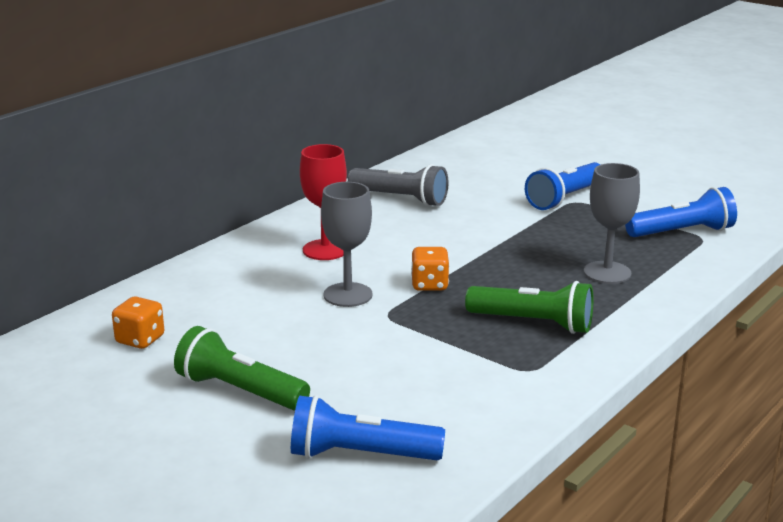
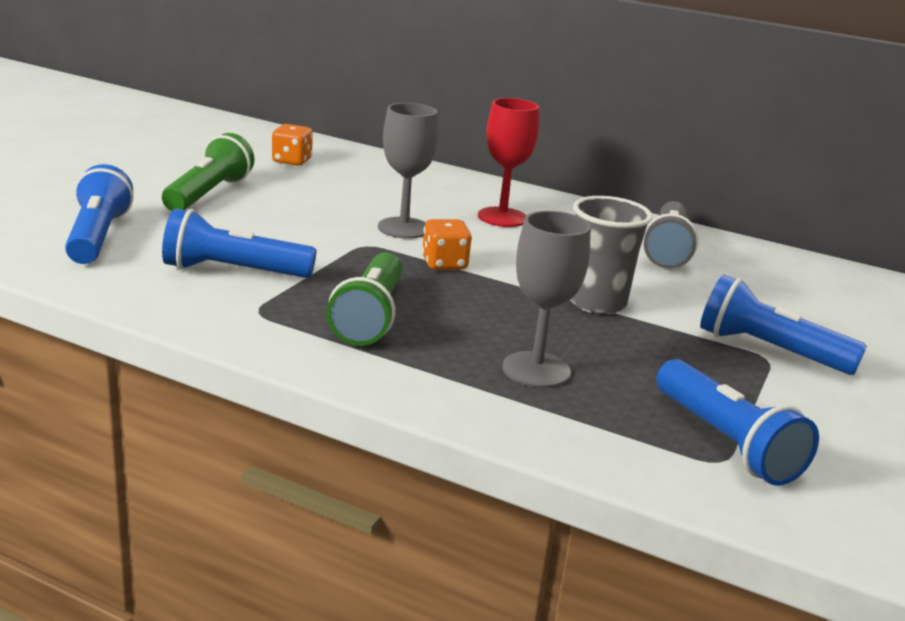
camera: 75 degrees right, 0 degrees up
(447, 379) = (234, 271): none -> blue flashlight
(499, 238) = (597, 303): none -> grey cup

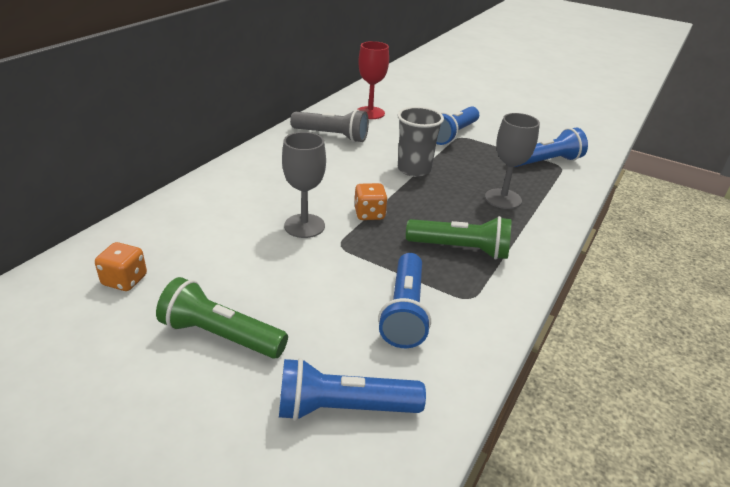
camera: 85 degrees left, 10 degrees up
(502, 217) = (279, 183): red goblet -> red goblet (370, 113)

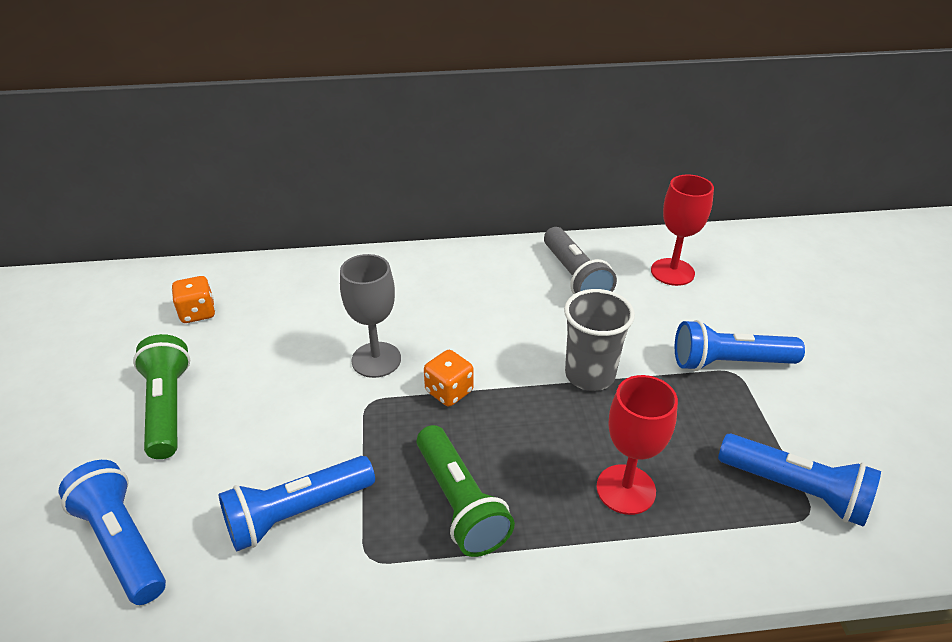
camera: 55 degrees right, 5 degrees up
(503, 199) = (626, 489): grey goblet -> red goblet

